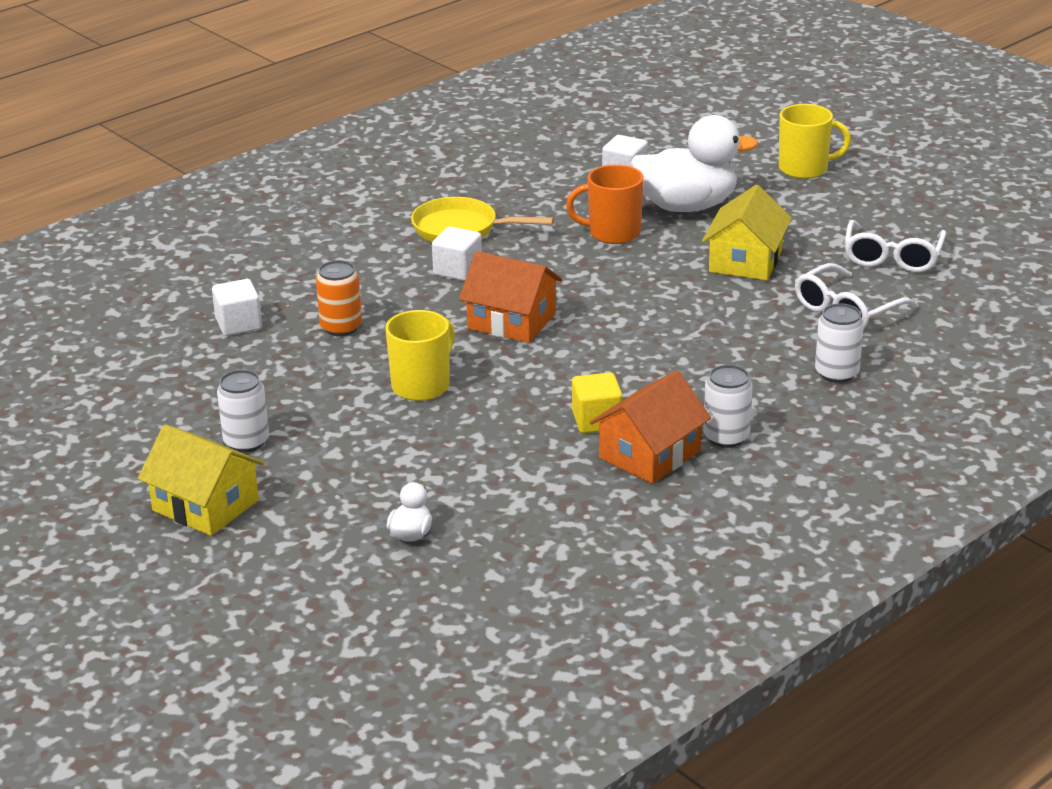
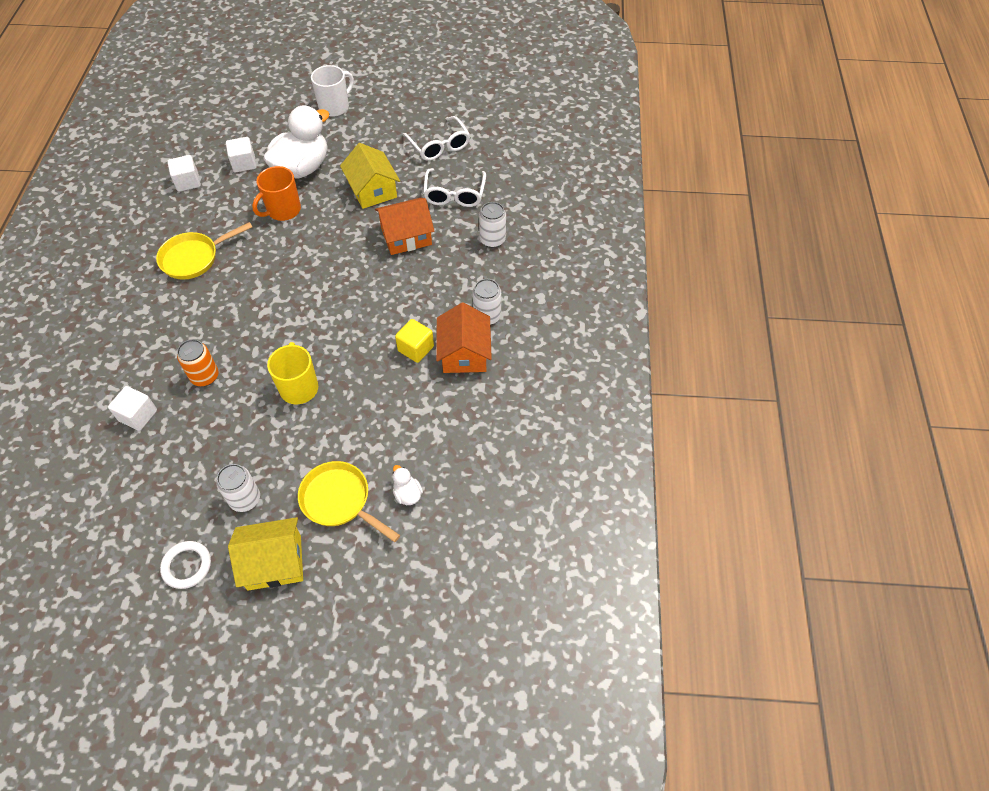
camera: 45 degrees left, 25 degrees up
(126, 459) = (187, 566): none -> white ring
(334, 497) = (339, 500): none -> yellow pan
(457, 270) = (226, 290): white cube -> white cube (188, 182)
(512, 321) = (297, 308): orange house -> orange house (406, 236)
(804, 169) = (335, 107): yellow mug -> white mug

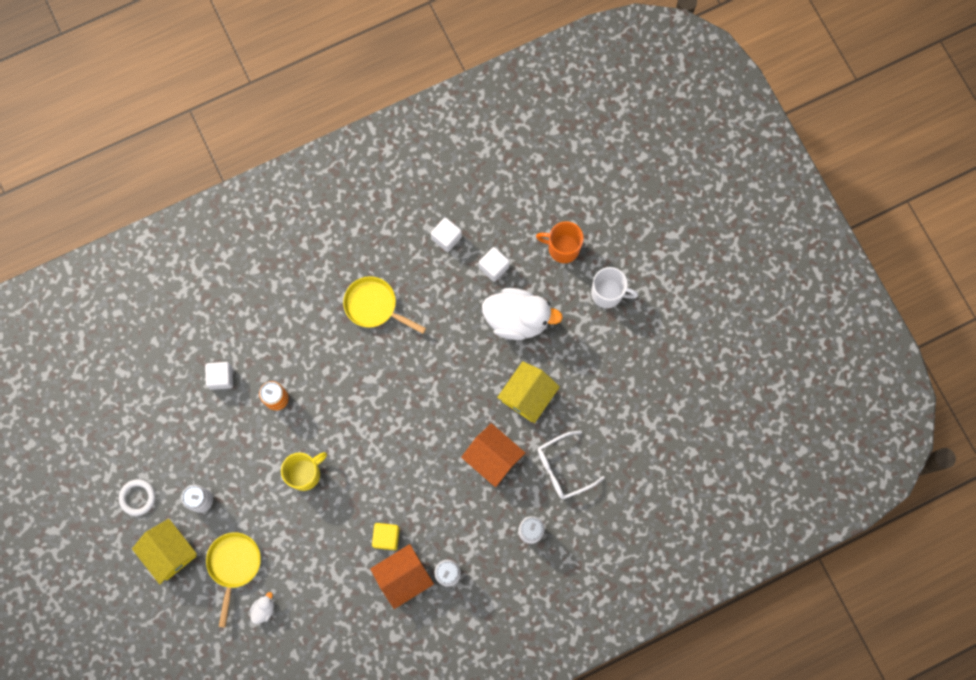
camera: 60 degrees right, 20 degrees up
(283, 210) = (462, 338): orange mug -> orange mug (562, 248)
(439, 146) = (614, 418): white glasses -> none

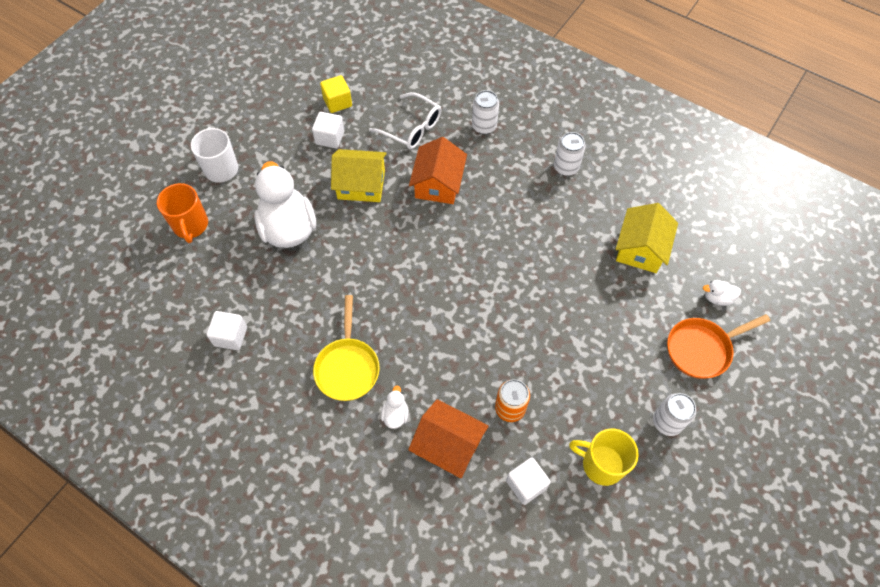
camera: 120 degrees left, 15 degrees down
(137, 497) = (716, 494): white ring -> none
(169, 552) = (741, 421): yellow house -> yellow house (641, 248)
(234, 565) = (701, 349): yellow pan -> orange pan
(305, 473) = (566, 334): yellow mug -> yellow mug (601, 464)
(320, 320) = (395, 414): none -> white duck
(386, 537) = (572, 230): yellow cube -> yellow cube (337, 102)
(403, 577) = (595, 199): orange house -> orange house (448, 445)
(494, 267) = (242, 275): white cube -> white cube (330, 138)

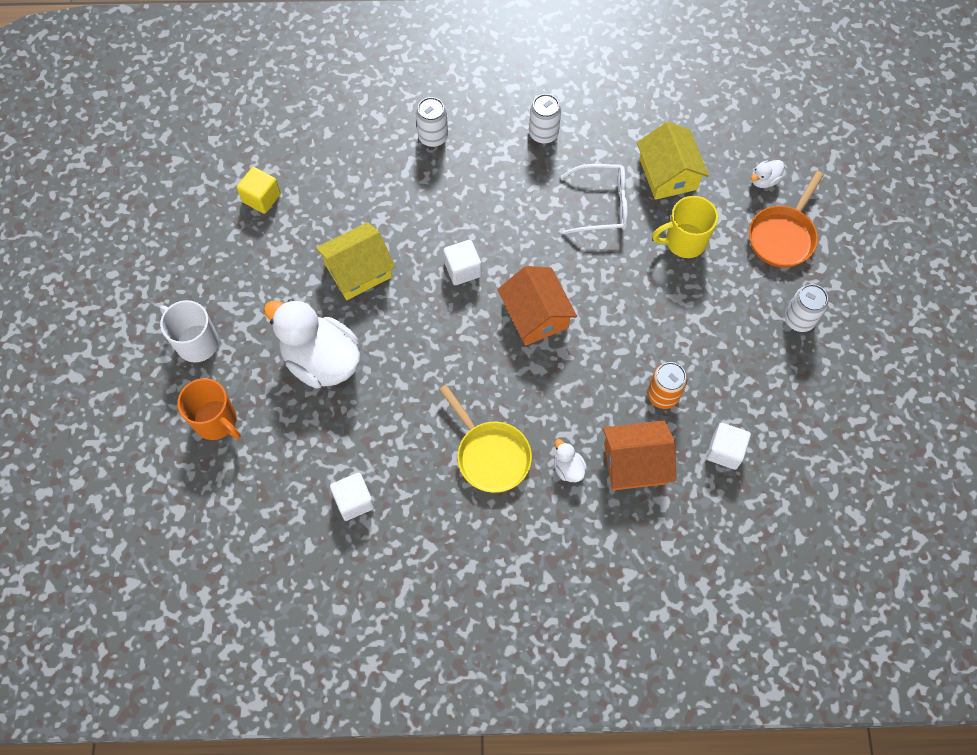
camera: 35 degrees left, 5 degrees up
(330, 138) = (285, 241): white cube -> white cube (462, 269)
(412, 128) = (362, 181): white glasses -> white glasses (602, 205)
(438, 183) = (434, 223): orange house -> orange house (535, 315)
(601, 464) = (772, 391): yellow mug -> yellow mug (684, 241)

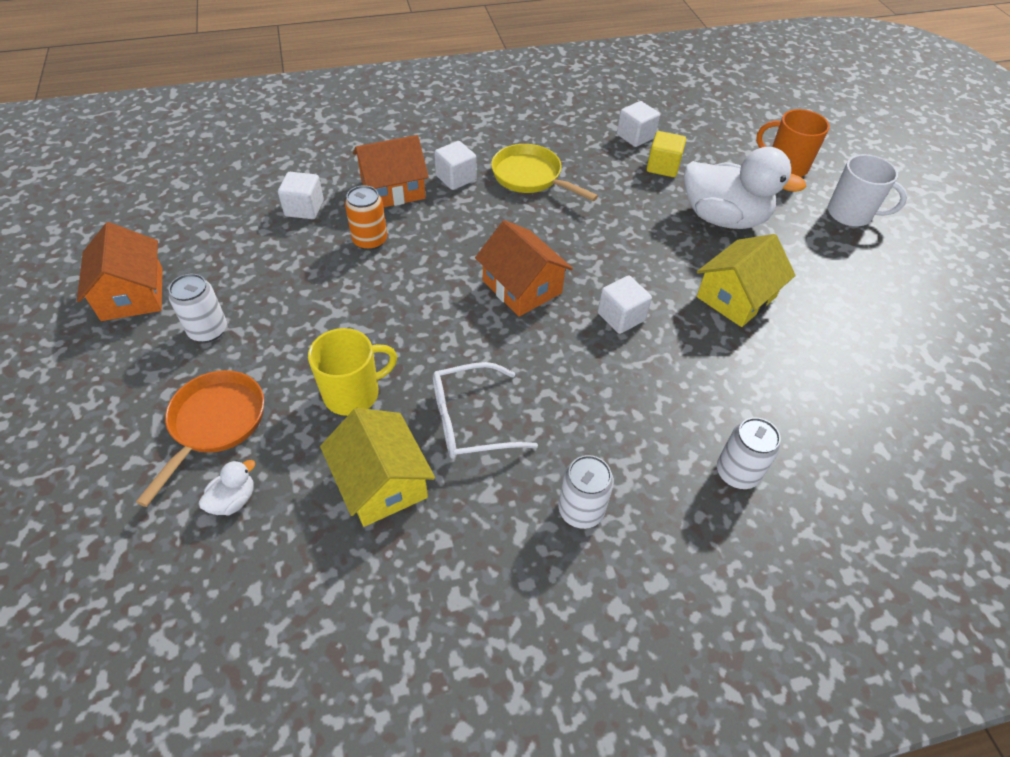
camera: 165 degrees right, 15 degrees down
(261, 198) = (898, 352): yellow cube -> yellow cube (663, 167)
(568, 468) = (456, 178): white duck -> white cube
(869, 370) = (132, 294): none -> orange house

